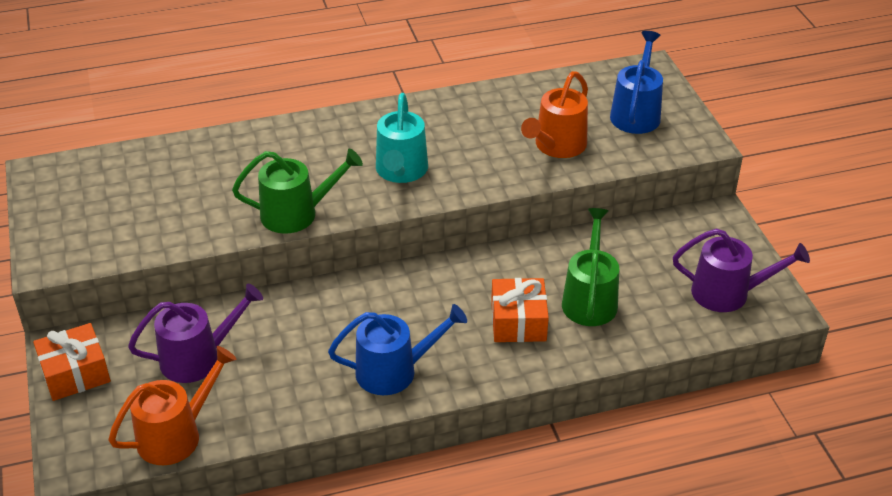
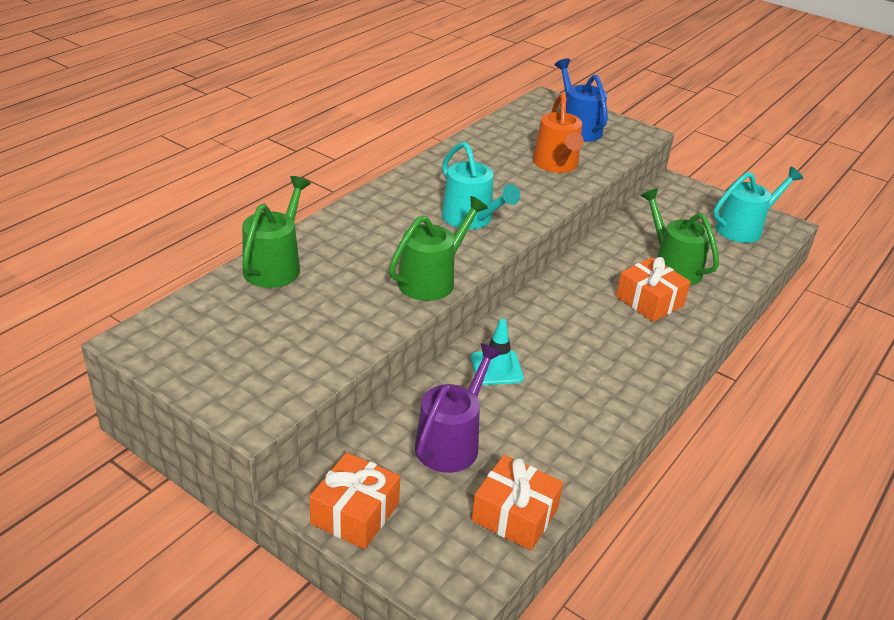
camera: 40 degrees left, 5 degrees down
(176, 435) = (515, 515): orange watering can -> orange gift
(194, 151) = (275, 266): none -> green watering can
(304, 317) = (496, 368): none -> turquoise traffic cone
(394, 371) = (614, 375): blue watering can -> none
(728, 293) = (743, 228): purple watering can -> turquoise watering can

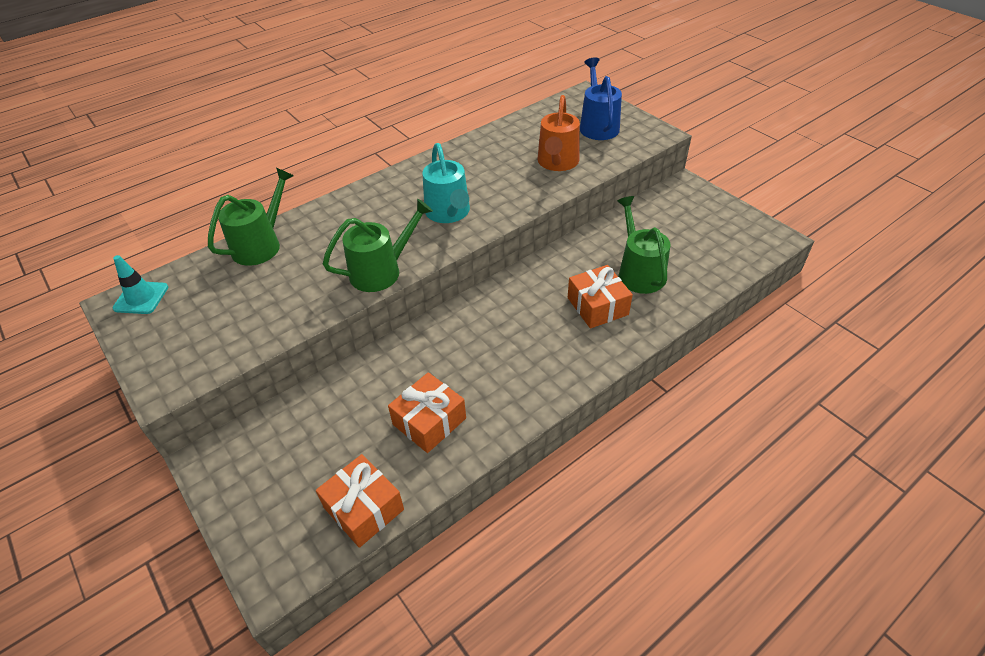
camera: 20 degrees right, 10 degrees up
(355, 513) = (234, 481): orange gift -> orange gift (429, 421)
(451, 442) = (346, 426): purple watering can -> none
(496, 368) = (422, 358): turquoise traffic cone -> turquoise traffic cone (141, 298)
(743, 228) = (731, 237): turquoise watering can -> none

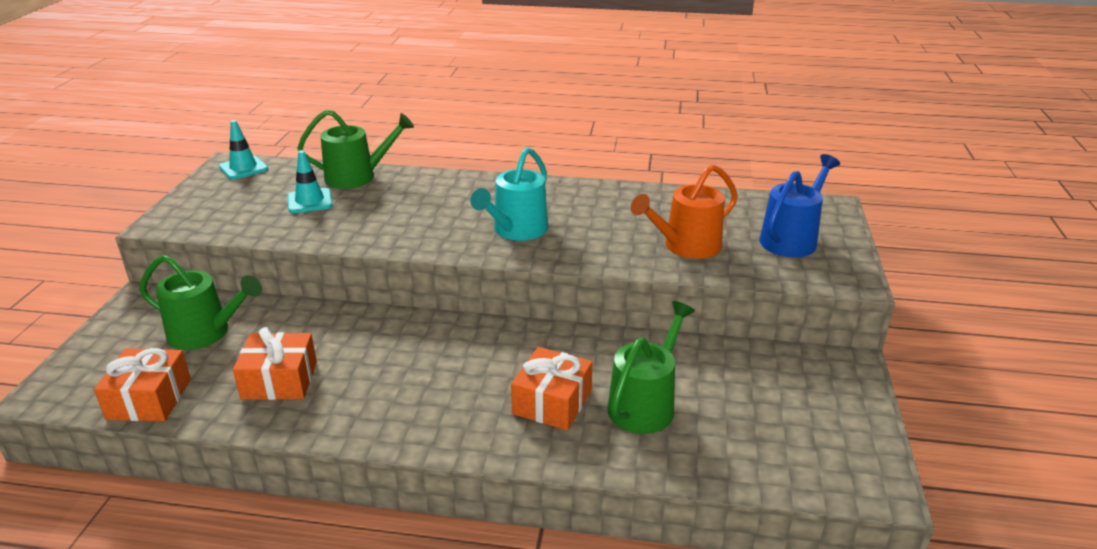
camera: 45 degrees right, 15 degrees down
(260, 286) = (309, 201): none -> turquoise traffic cone
(381, 271) = (393, 239): green watering can -> green watering can (205, 333)

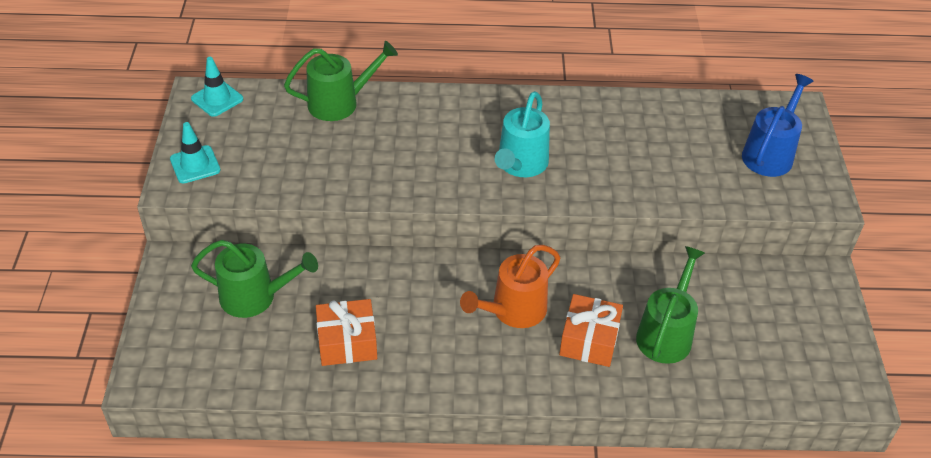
camera: 10 degrees left, 15 degrees up
(149, 399) = (240, 374): orange gift -> none
(309, 201) = (307, 141): turquoise traffic cone -> turquoise traffic cone (195, 165)
(686, 246) = (679, 171): orange watering can -> orange watering can (513, 310)

